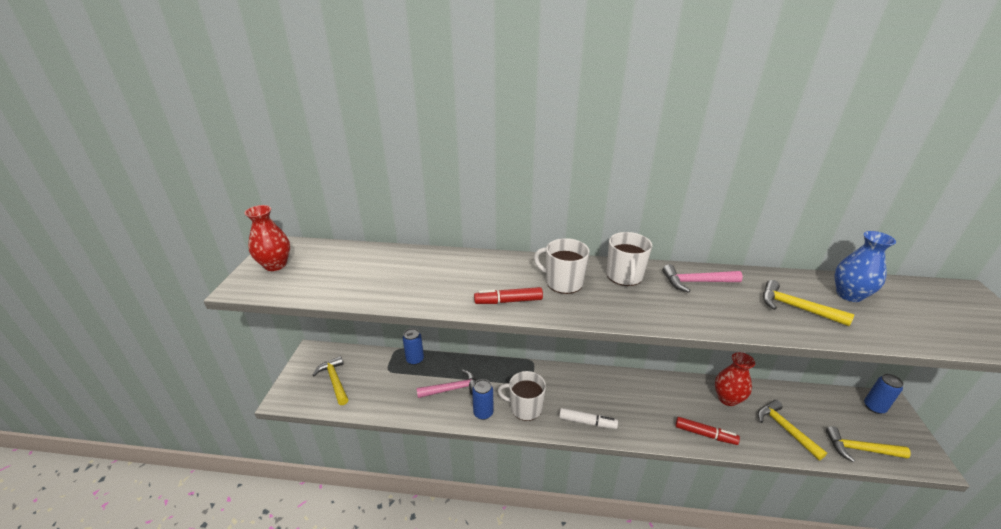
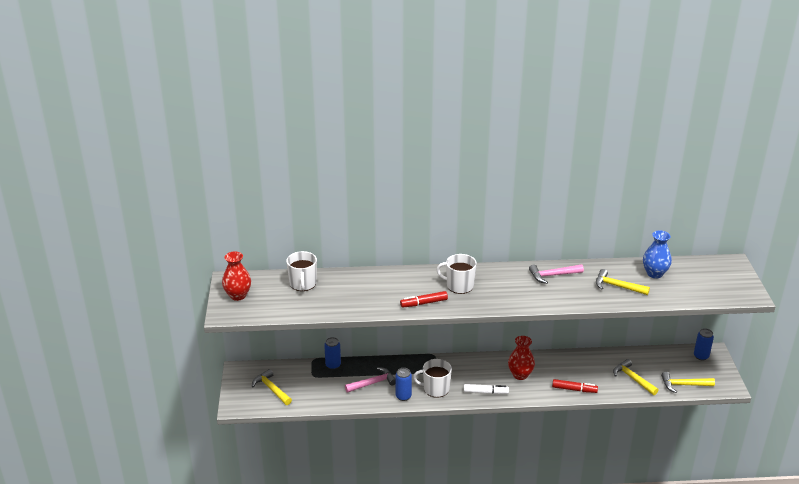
camera: 10 degrees left, 0 degrees up
(624, 276) = (502, 276): white mug -> white mug (303, 284)
(727, 398) = (592, 363): red vase -> red vase (520, 375)

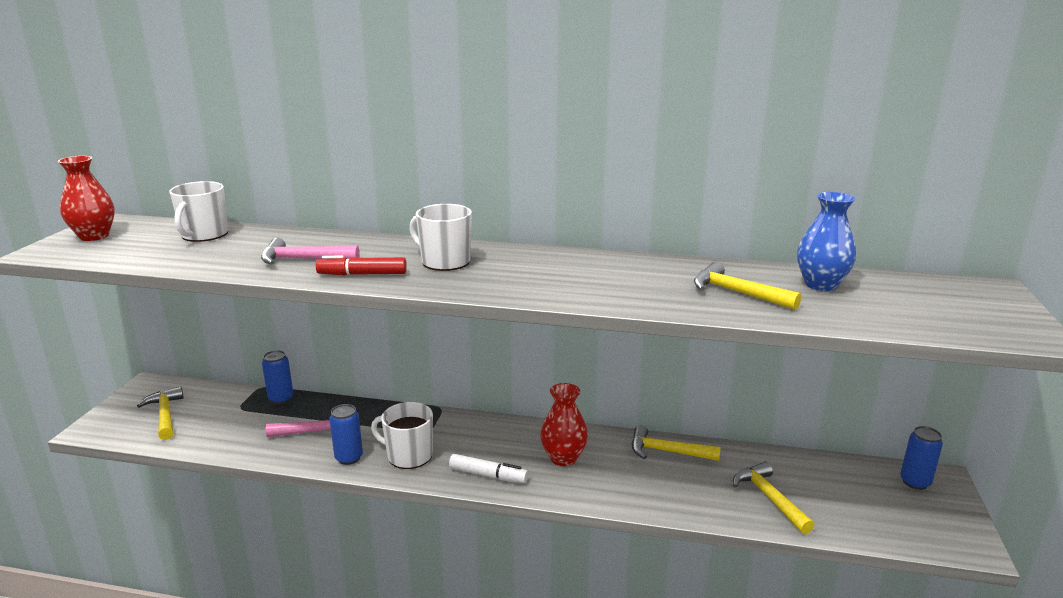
camera: 15 degrees right, 10 degrees down
(553, 275) = (621, 267): pink hammer -> pink hammer (304, 259)
(574, 389) = (649, 497): red marker -> none
(684, 385) = (871, 526): yellow hammer -> yellow hammer (667, 451)

